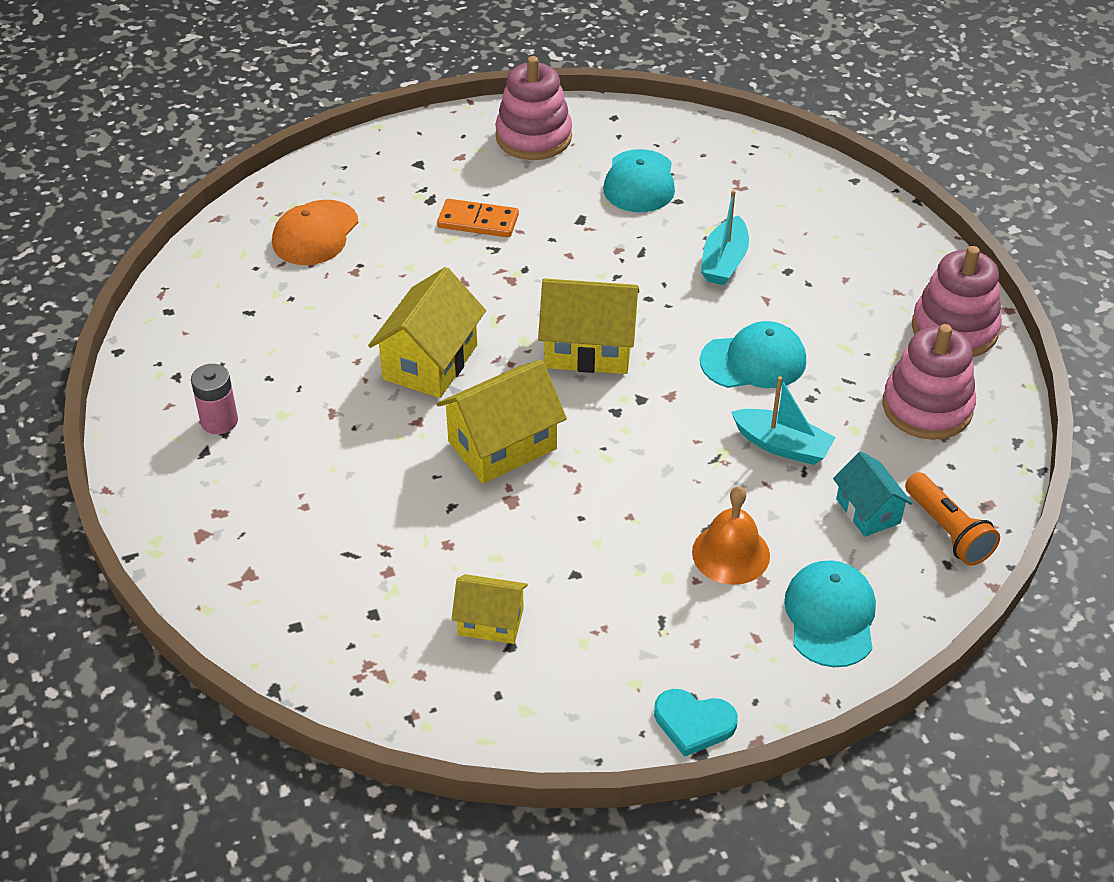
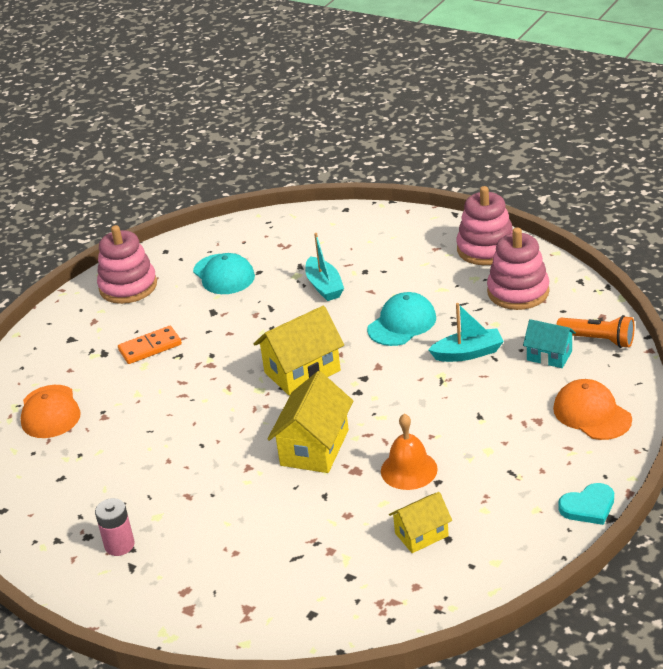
camera: 35 degrees left, 10 degrees down
(430, 362) = (215, 434): yellow house -> none
(731, 553) = (506, 418): orange bell -> orange bell (409, 470)
(830, 616) = (592, 414): turquoise cap -> orange cap

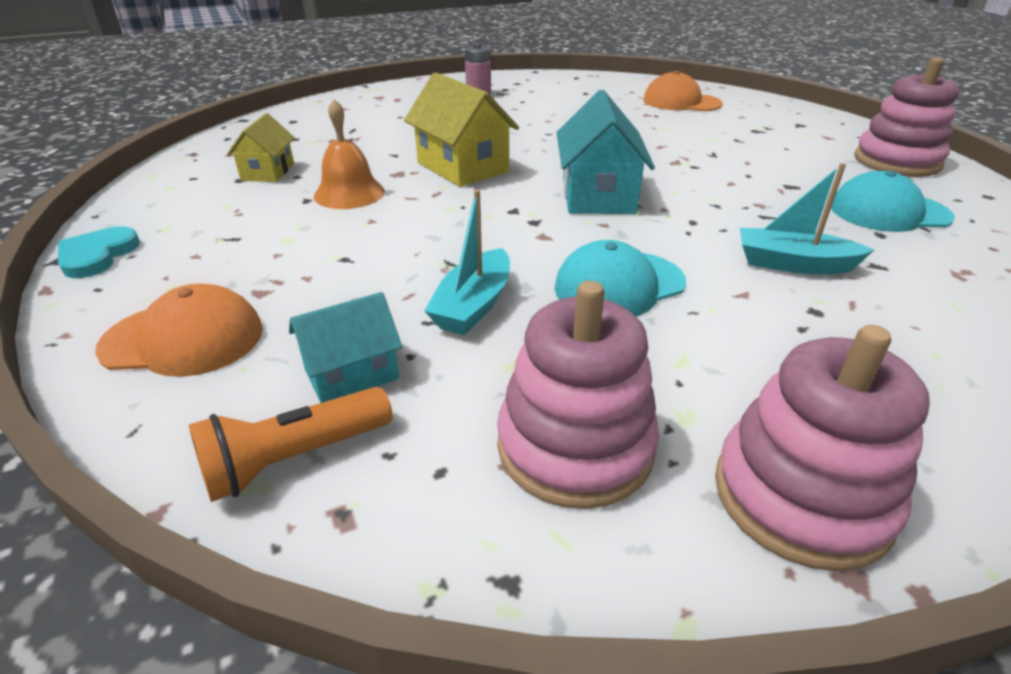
camera: 120 degrees right, 0 degrees up
(150, 347) = (744, 147): orange domino -> none
(302, 371) = (598, 195): yellow house -> turquoise house
(402, 323) = (619, 285): turquoise cap -> turquoise cap turned 75 degrees clockwise

